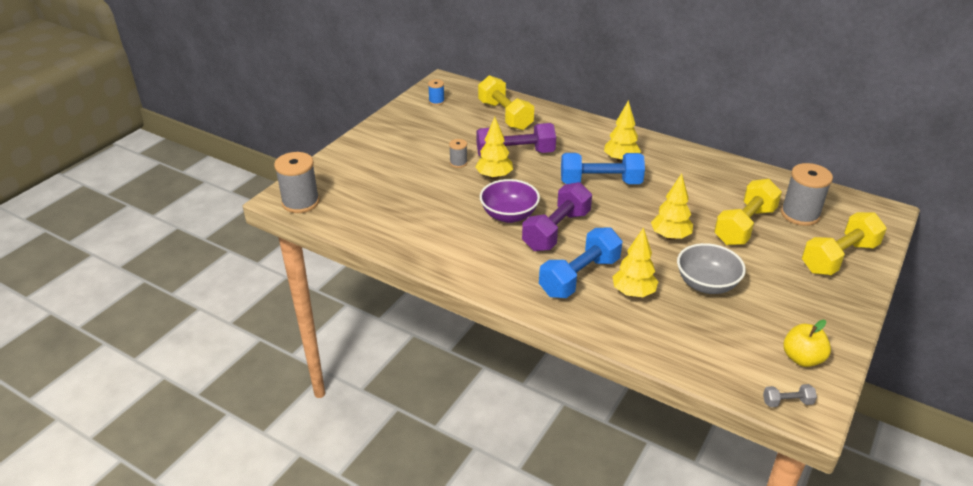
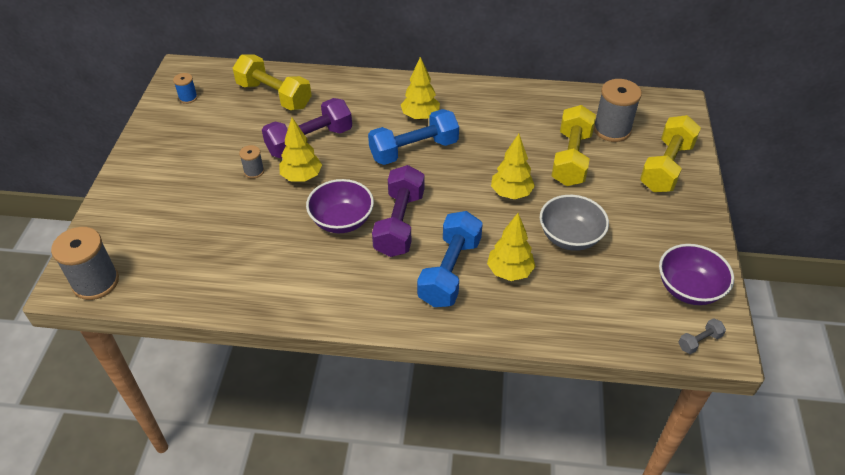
camera: 25 degrees left, 10 degrees up
(802, 358) = (688, 289): yellow apple -> purple bowl

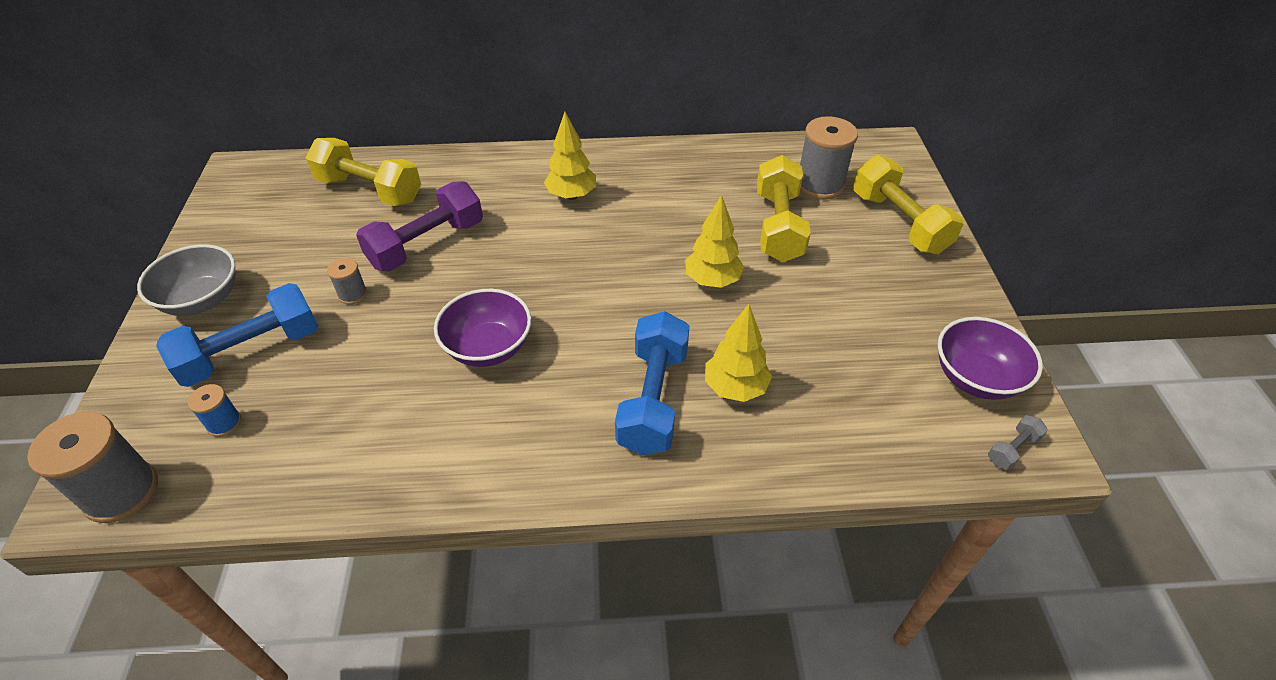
camera: 10 degrees left, 0 degrees up
(188, 98) = (248, 206): blue spool -> blue spool (224, 423)
(302, 177) = (422, 294): yellow tree -> none
(399, 223) = (570, 341): purple dumbbell -> none
(414, 150) = (571, 239): blue dumbbell -> blue dumbbell (251, 352)
(570, 237) = (803, 329): grey bowl -> grey bowl (202, 300)
(666, 167) = (899, 223): yellow dumbbell -> yellow dumbbell turned 45 degrees counterclockwise

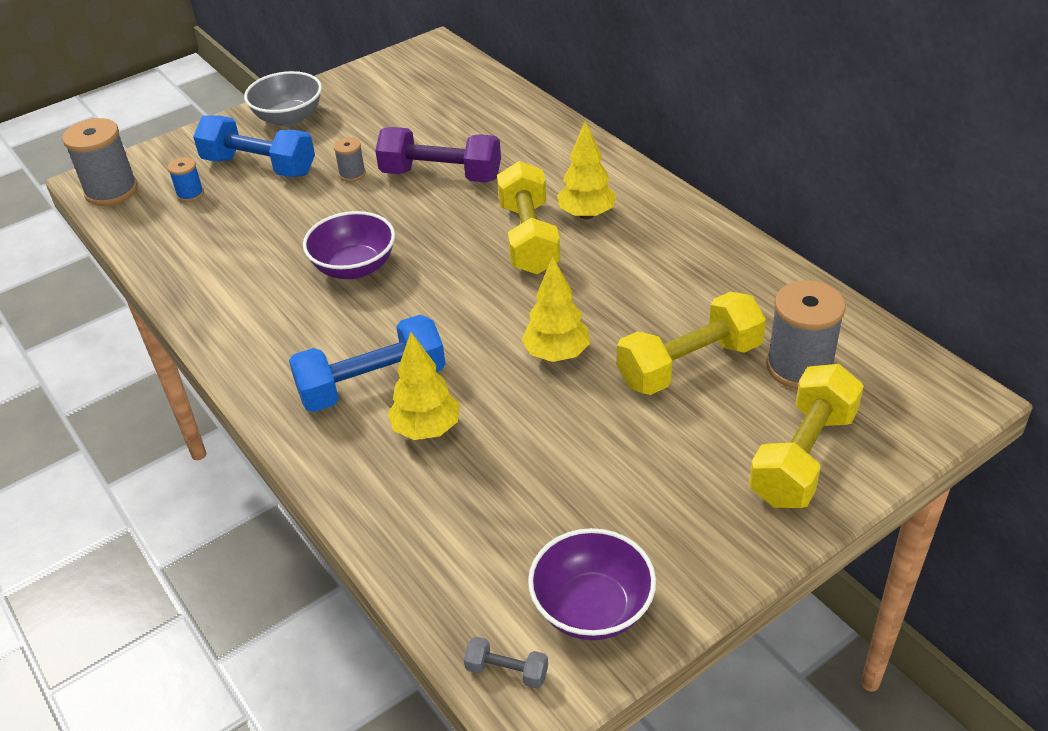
camera: 60 degrees right, 5 degrees down
(369, 190) = (475, 113): yellow dumbbell -> yellow dumbbell (528, 238)

